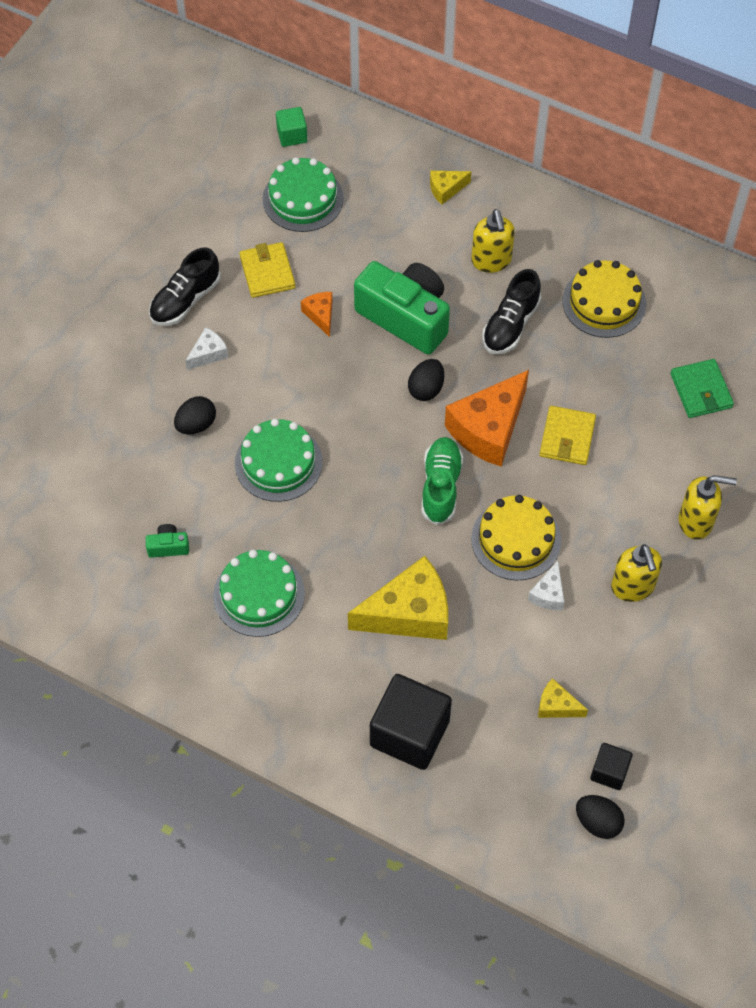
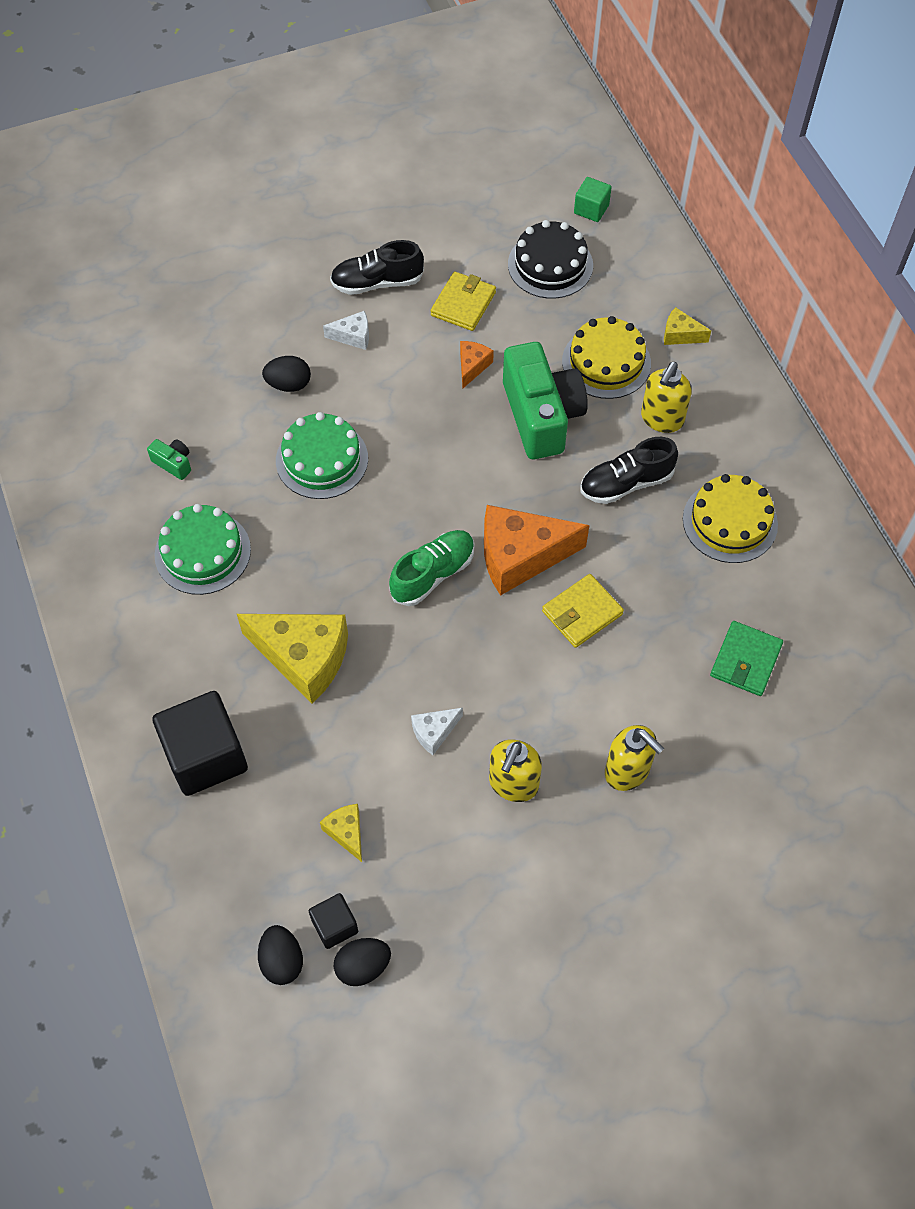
camera: 40 degrees right, 0 degrees up
(303, 199) = (550, 265): green cake -> black cake
(426, 389) = (500, 486): black egg -> black egg (363, 966)
(516, 539) = (452, 665): yellow cake -> yellow cake (606, 362)

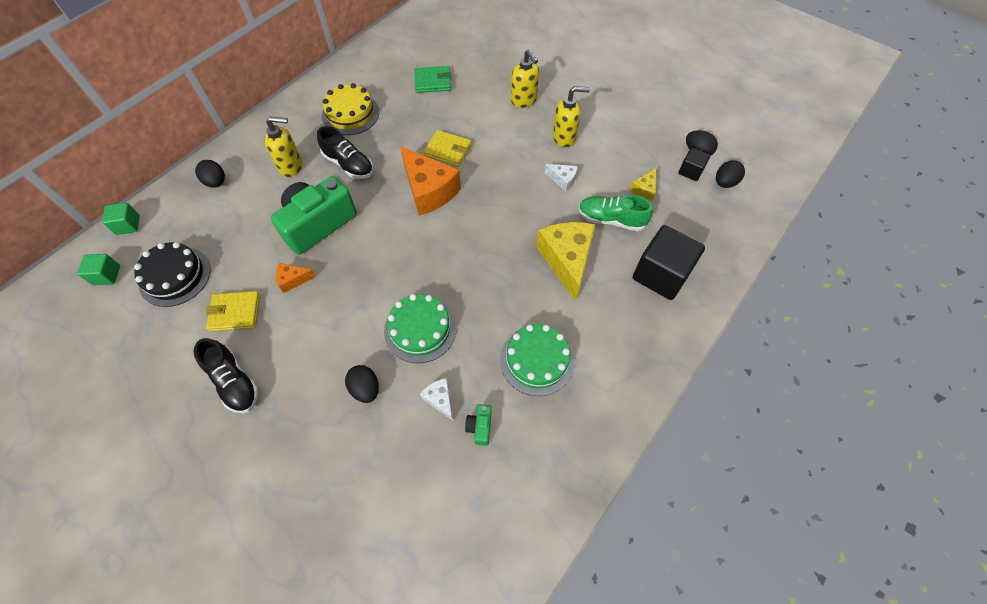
camera: 120 degrees left, 0 degrees up
(353, 336) = (298, 369): white cheese -> white cheese (440, 399)
(433, 574) = (468, 225): green shoe -> green shoe (611, 220)
(606, 362) = (256, 209): yellow cake -> none
(627, 771) = (524, 101): yellow soap dispenser -> yellow soap dispenser turned 135 degrees clockwise
(658, 239) = (128, 225): none -> green cube
(680, 334) = (216, 182): yellow cheese -> black egg

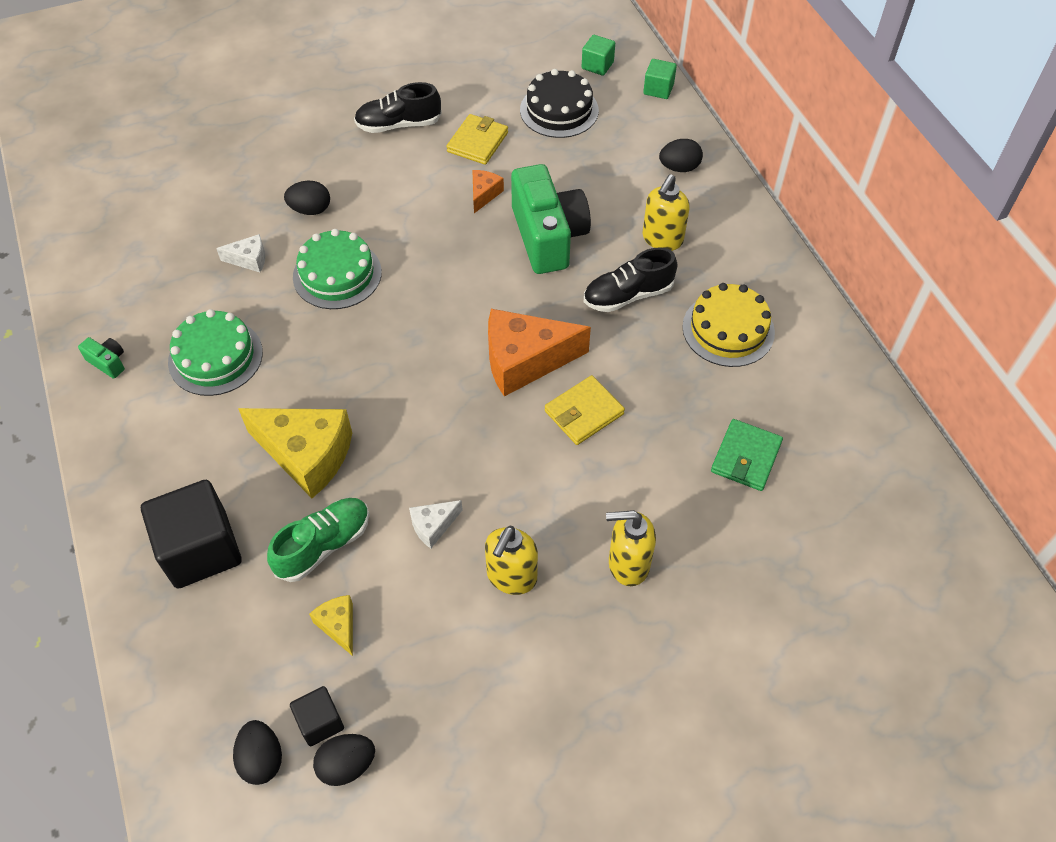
camera: 120 degrees right, 5 degrees down
(480, 427) = (195, 278): green camera -> green camera (108, 362)

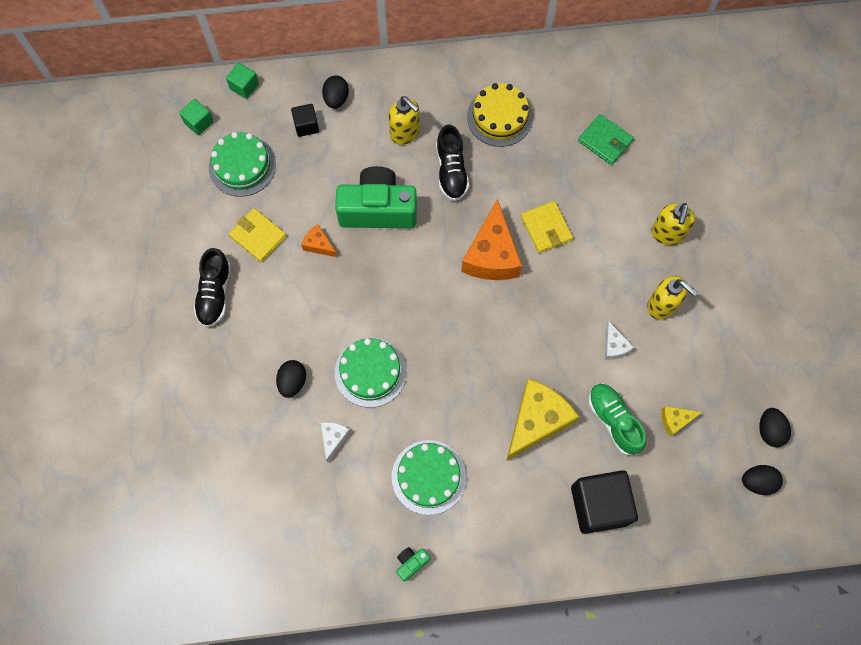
camera: 75 degrees left, 15 degrees up
(320, 722) = (739, 442): black cube -> black cube (306, 126)
(559, 110) = (242, 166): black cake -> green cake

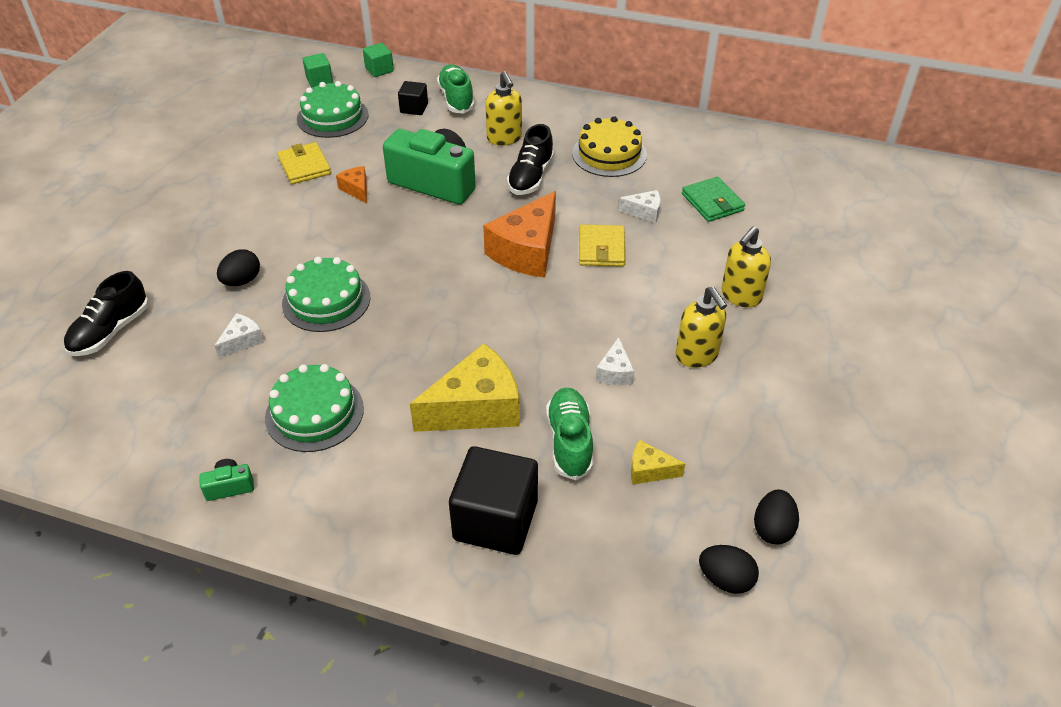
camera: 25 degrees right, 25 degrees down
(215, 293) = (229, 192): black shoe -> black shoe (110, 331)
(336, 99) = (456, 99): black egg -> green shoe
(559, 174) = (644, 212): none -> white cheese

